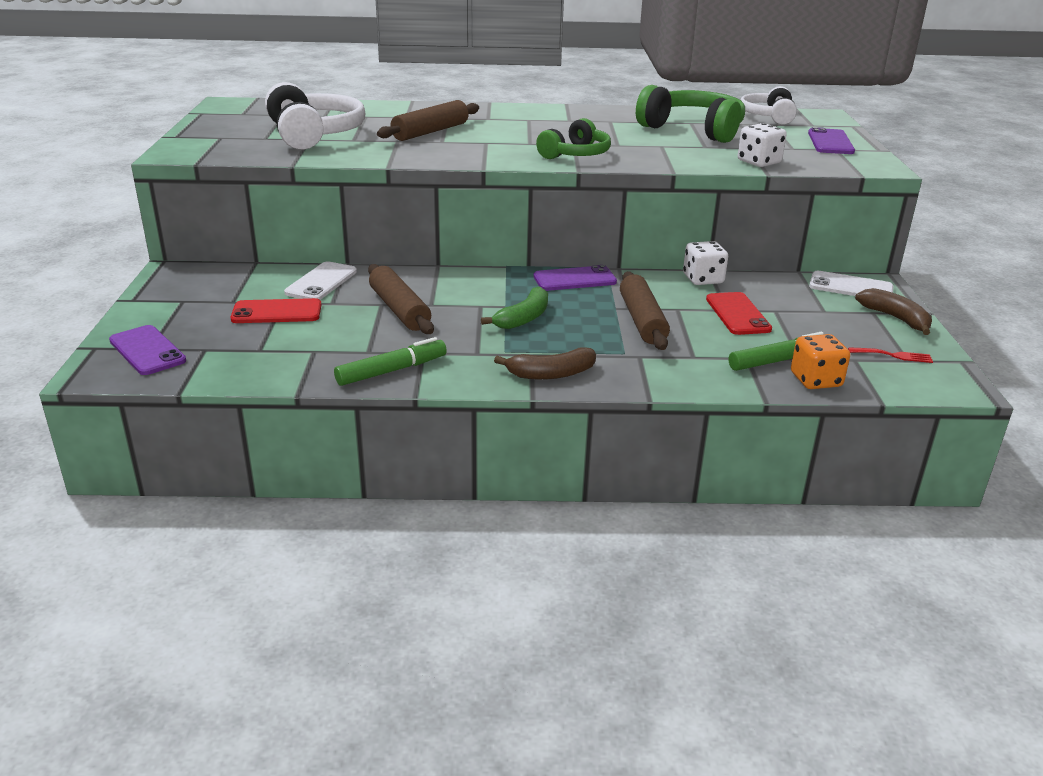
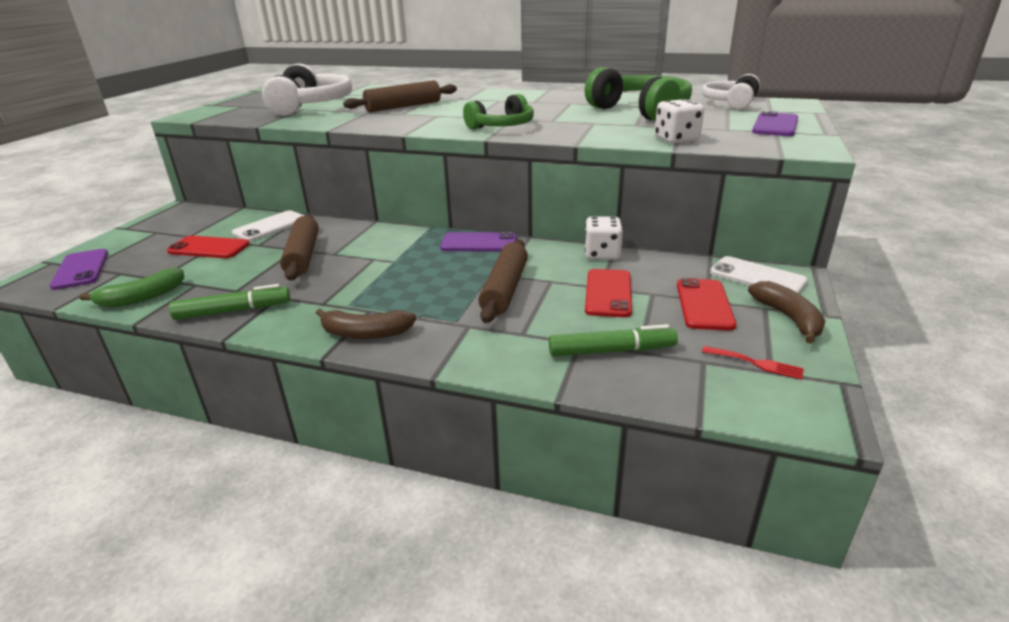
camera: 20 degrees right, 0 degrees up
(523, 318) = (397, 274): green banana -> green banana (142, 297)
(815, 380) = (637, 381): orange dice -> none
(824, 315) = (704, 304): none -> red phone

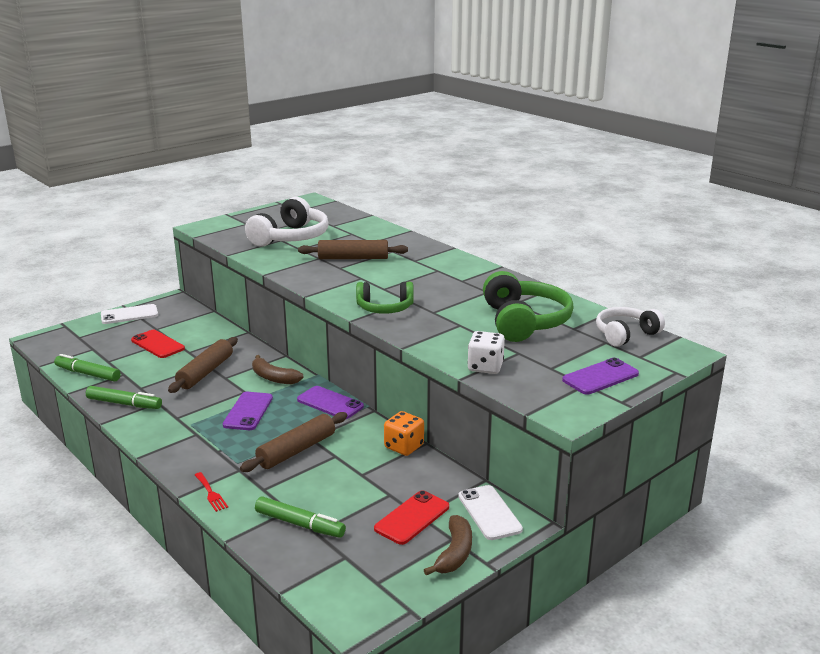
camera: 30 degrees right, 5 degrees down
(81, 269) = (75, 338): purple phone -> purple phone (248, 411)
(142, 297) = (88, 374): green banana -> green marker
(270, 227) = (212, 337): white phone -> white phone (129, 315)
(365, 333) = (176, 450): brown banana -> brown banana (273, 378)
(602, 254) = (404, 446): white dice -> orange dice
(608, 293) = (360, 481): red phone -> none
(756, 363) = (376, 573): red fork -> red fork (211, 493)

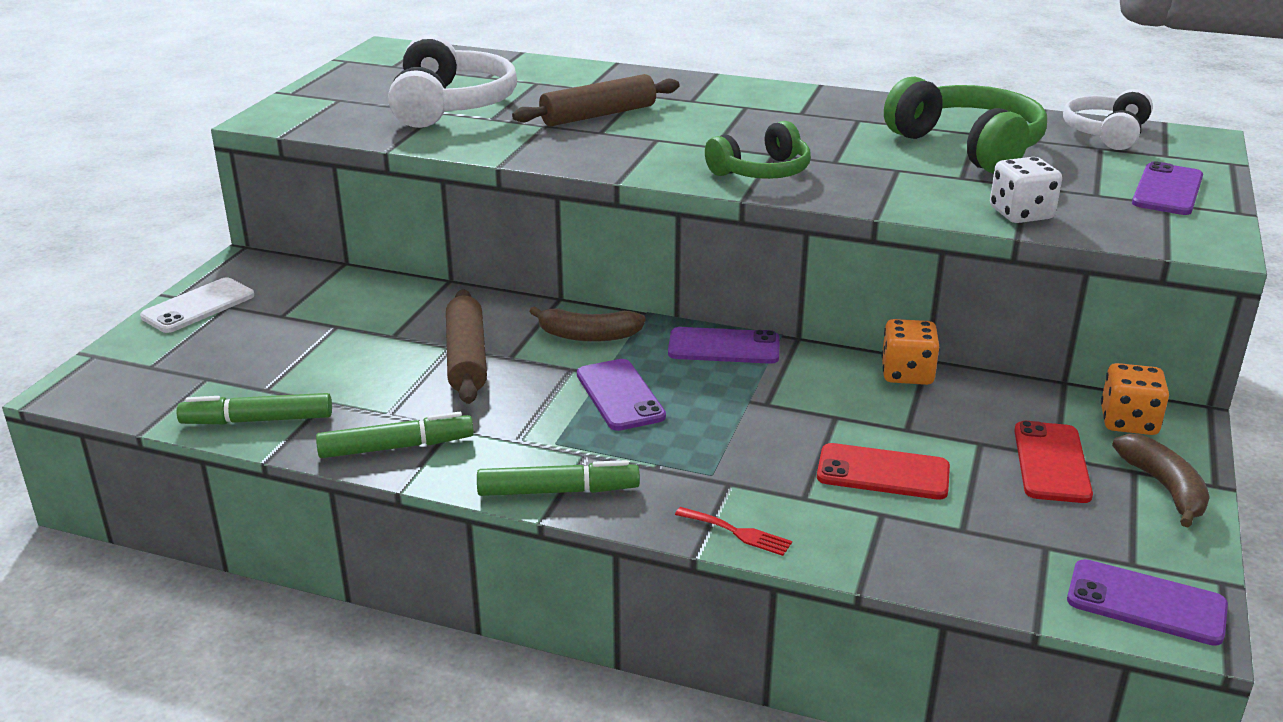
camera: 30 degrees left, 5 degrees up
(157, 344) = (320, 339): red phone -> red phone (883, 473)
(297, 450) = (772, 427): brown rolling pin -> none
(300, 524) = (925, 527): green marker -> green marker (558, 491)
(354, 603) = (1146, 603): none -> purple phone
(489, 513) = (1128, 422): white phone -> orange dice

